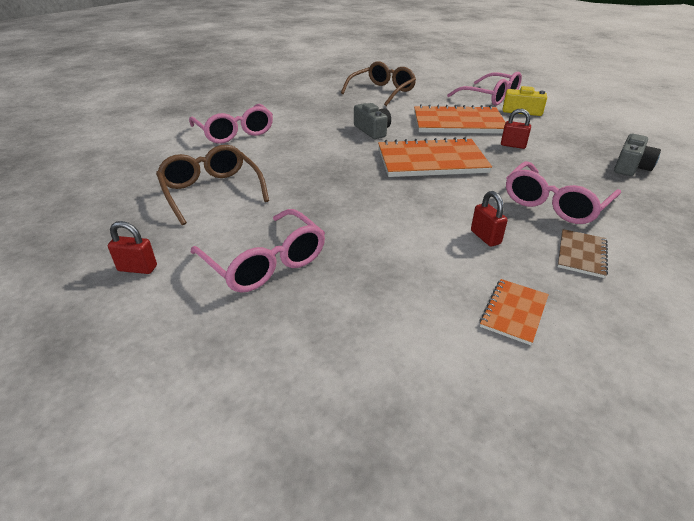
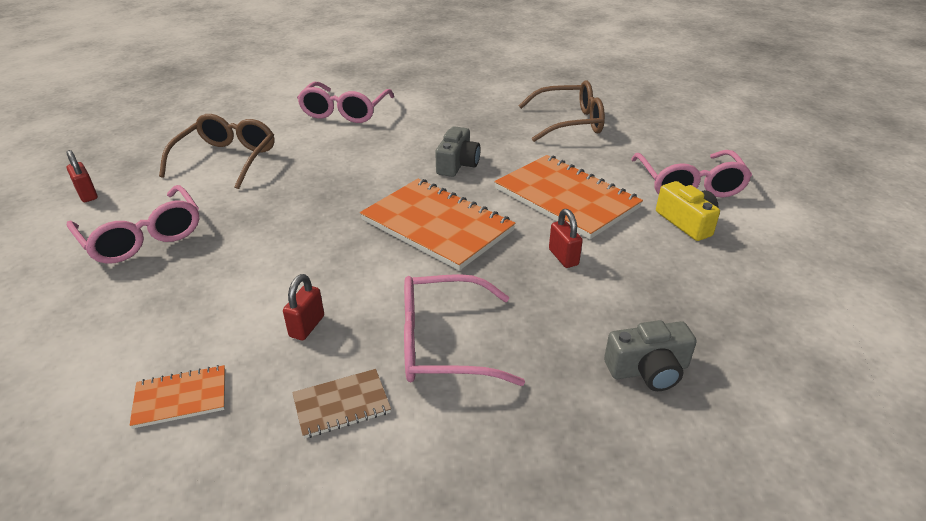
camera: 45 degrees right, 0 degrees up
(265, 262) = (143, 237): pink glasses -> pink glasses turned 45 degrees counterclockwise

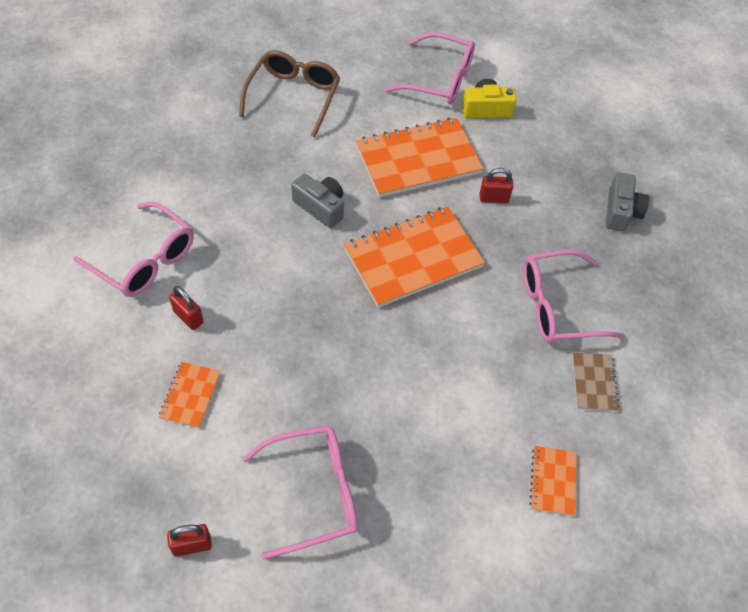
camera: 70 degrees left, 20 degrees up
(227, 159) = (190, 395): brown glasses -> orange notebook
(307, 326) = (505, 384): red padlock -> red padlock (188, 317)
(443, 343) = (557, 306): pink glasses -> pink glasses turned 60 degrees clockwise

